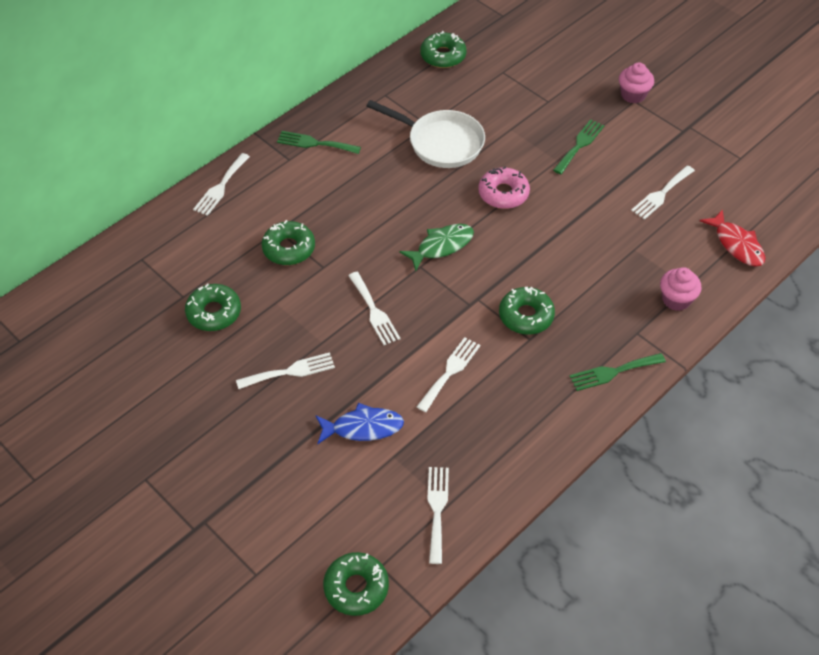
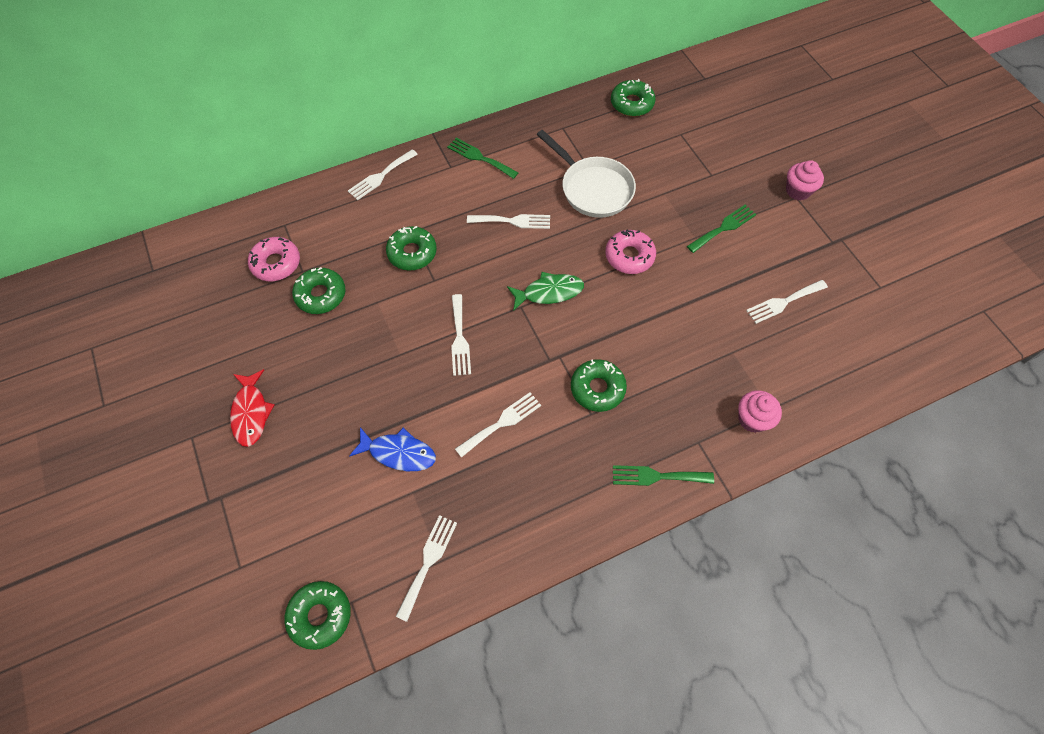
camera: 20 degrees right, 10 degrees up
(151, 297) = (276, 263): none -> pink donut
(290, 371) = (360, 374): white fork -> white fork (513, 221)
(736, 244) = (839, 379): red fish -> red fish (251, 413)

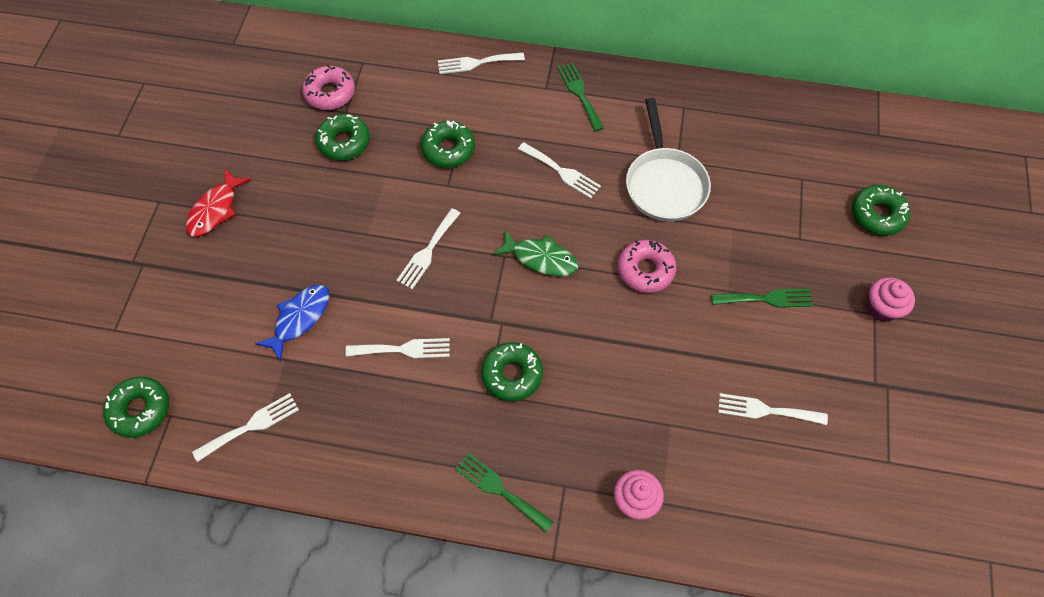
camera: 35 degrees right, 0 degrees up
(398, 453) = (300, 318): blue fish -> blue fish turned 105 degrees counterclockwise
(632, 103) = (775, 120): green donut -> green donut (877, 214)

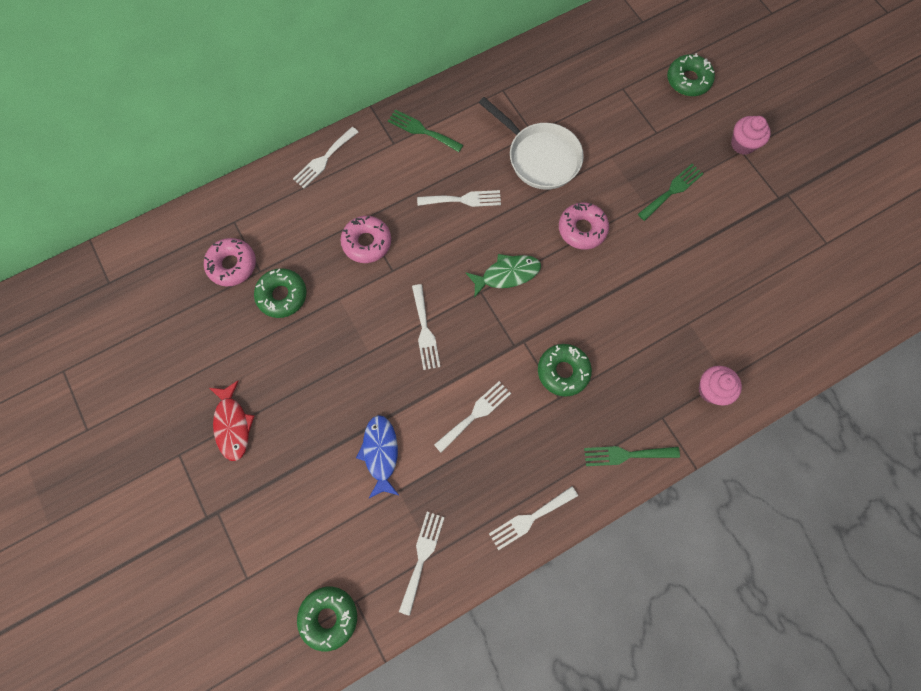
camera: 40 degrees left, 10 degrees up
(448, 149) = (367, 242): green donut -> pink donut
(766, 410) = (734, 266): white fork -> white fork (530, 518)

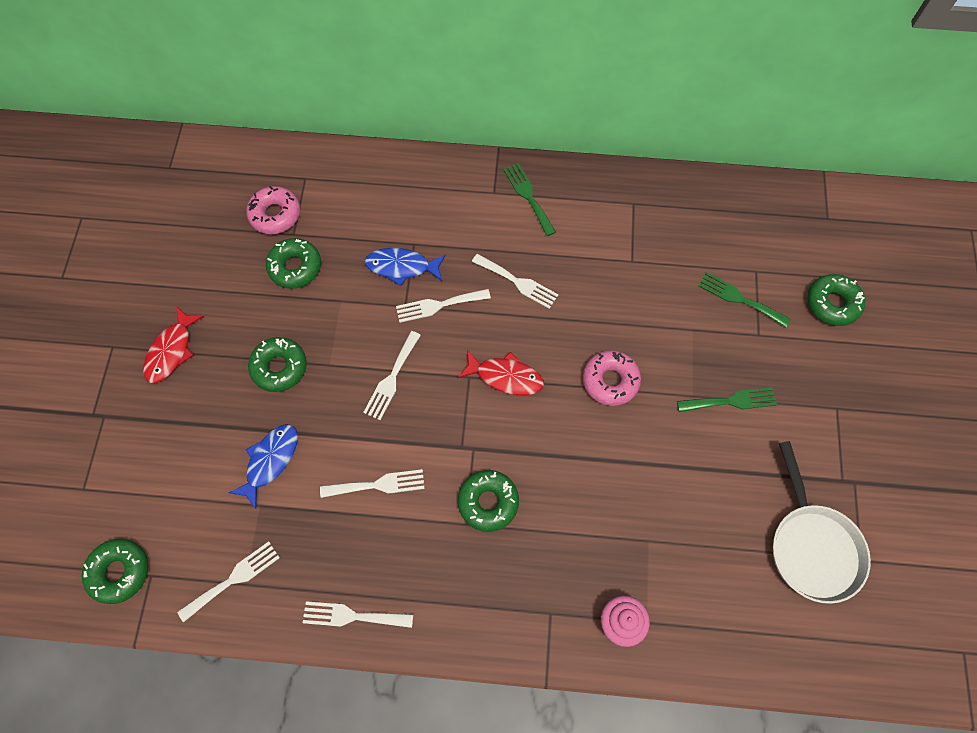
camera: 35 degrees right, 5 degrees down
(324, 159) = (421, 170): white fork -> white fork (438, 305)
(331, 379) = (279, 367): none -> green donut
(367, 242) = (402, 267): pink donut -> blue fish
(507, 274) = (505, 377): green fish -> red fish
(540, 157) = (621, 287): white pan -> white pan (812, 547)
(626, 454) = (487, 623): green fork -> green fork (739, 299)
(743, 144) = (843, 402): pink cupcake -> none

